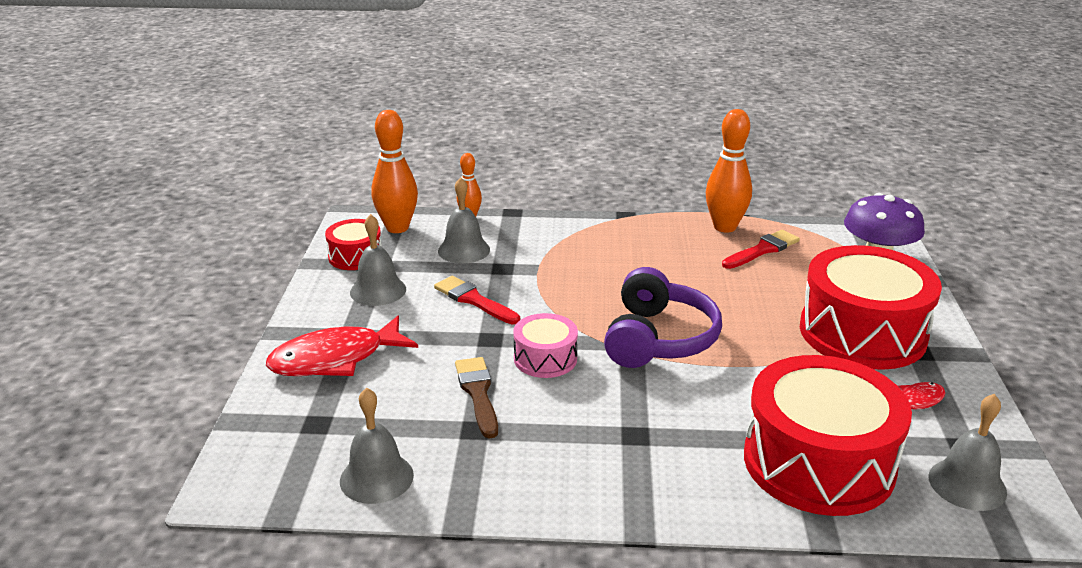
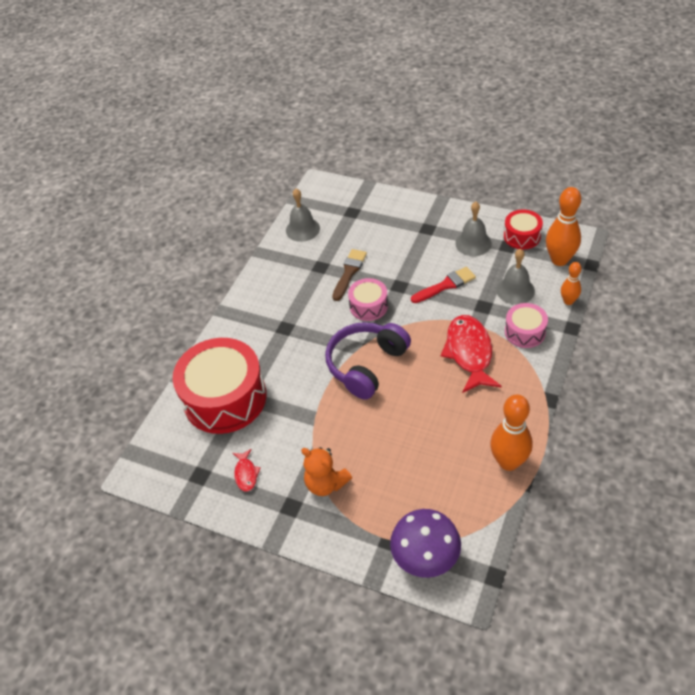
camera: 115 degrees right, 20 degrees up
(335, 359) = (405, 221): red fish -> red fish (469, 353)
(478, 393) = (349, 272): brown brush -> brown brush turned 75 degrees counterclockwise
(534, 237) = (525, 332): none -> pink drum
(658, 339) = (366, 365): purple headphones -> purple headphones turned 90 degrees clockwise
(762, 250) = (461, 473): red brush -> none
(862, 333) = (326, 483): red drum -> orange teddy bear
(967, 484) = (174, 458): grey bell -> none

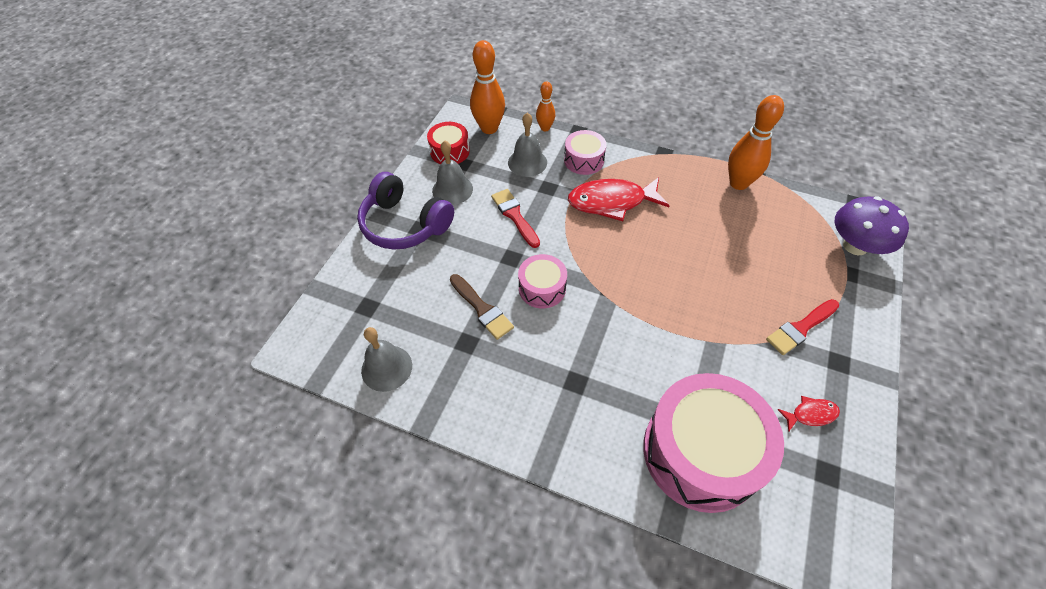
camera: 95 degrees left, 5 degrees up
(225, 398) = (701, 452): red drum -> pink drum
(326, 483) = (800, 328): orange teddy bear -> red brush
(349, 272) = (482, 309): brown brush -> brown brush turned 150 degrees counterclockwise
(366, 365) = (633, 291): purple headphones -> purple headphones (404, 224)

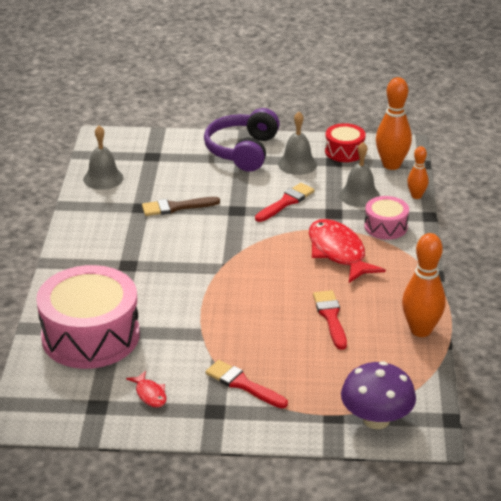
camera: 70 degrees right, 20 degrees down
(482, 309) = (176, 207): brown brush -> brown brush turned 45 degrees clockwise
(542, 288) = (212, 232): pink drum -> none
(708, 235) = (330, 317): none -> red brush

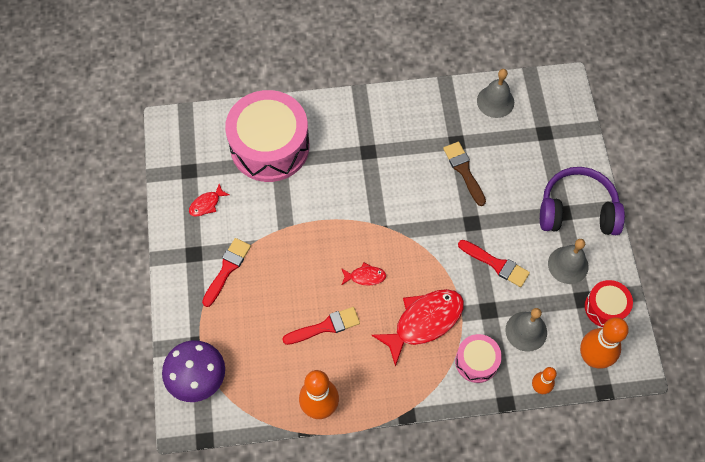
camera: 80 degrees right, 30 degrees up
(278, 284) = (365, 276): none -> red fish

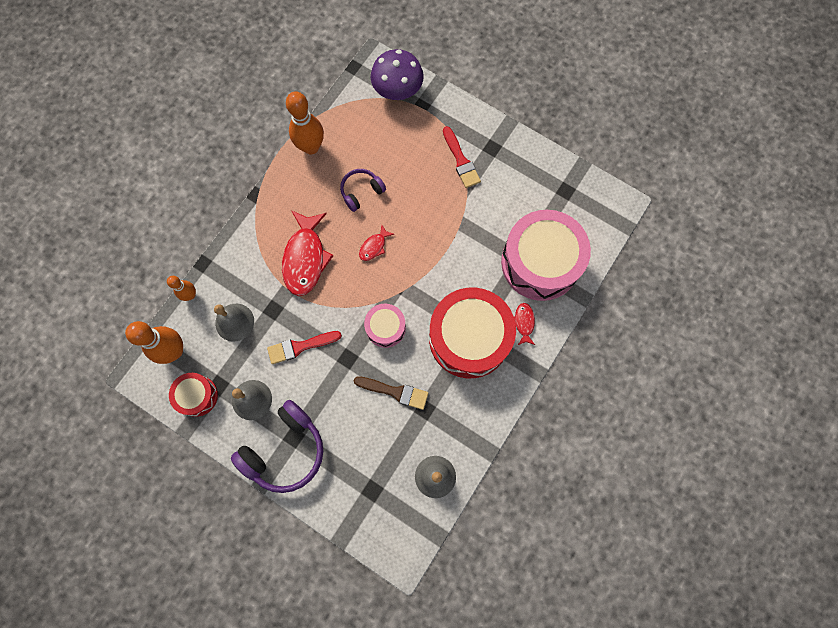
camera: 130 degrees right, 10 degrees up
(206, 204) = (526, 183): red fish -> red fish (524, 323)
(325, 326) = (361, 192): red brush -> purple headphones
(376, 152) = (469, 338): none -> red drum
(476, 361) = (246, 269): pink drum -> pink drum (385, 328)

